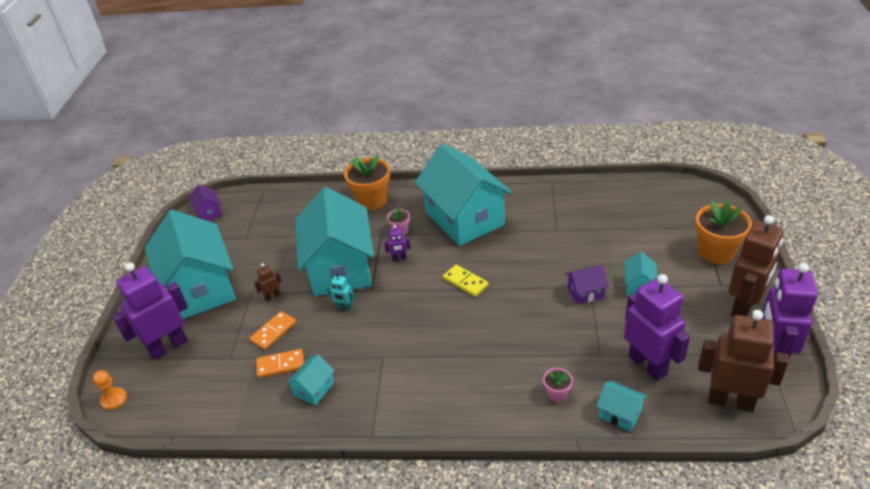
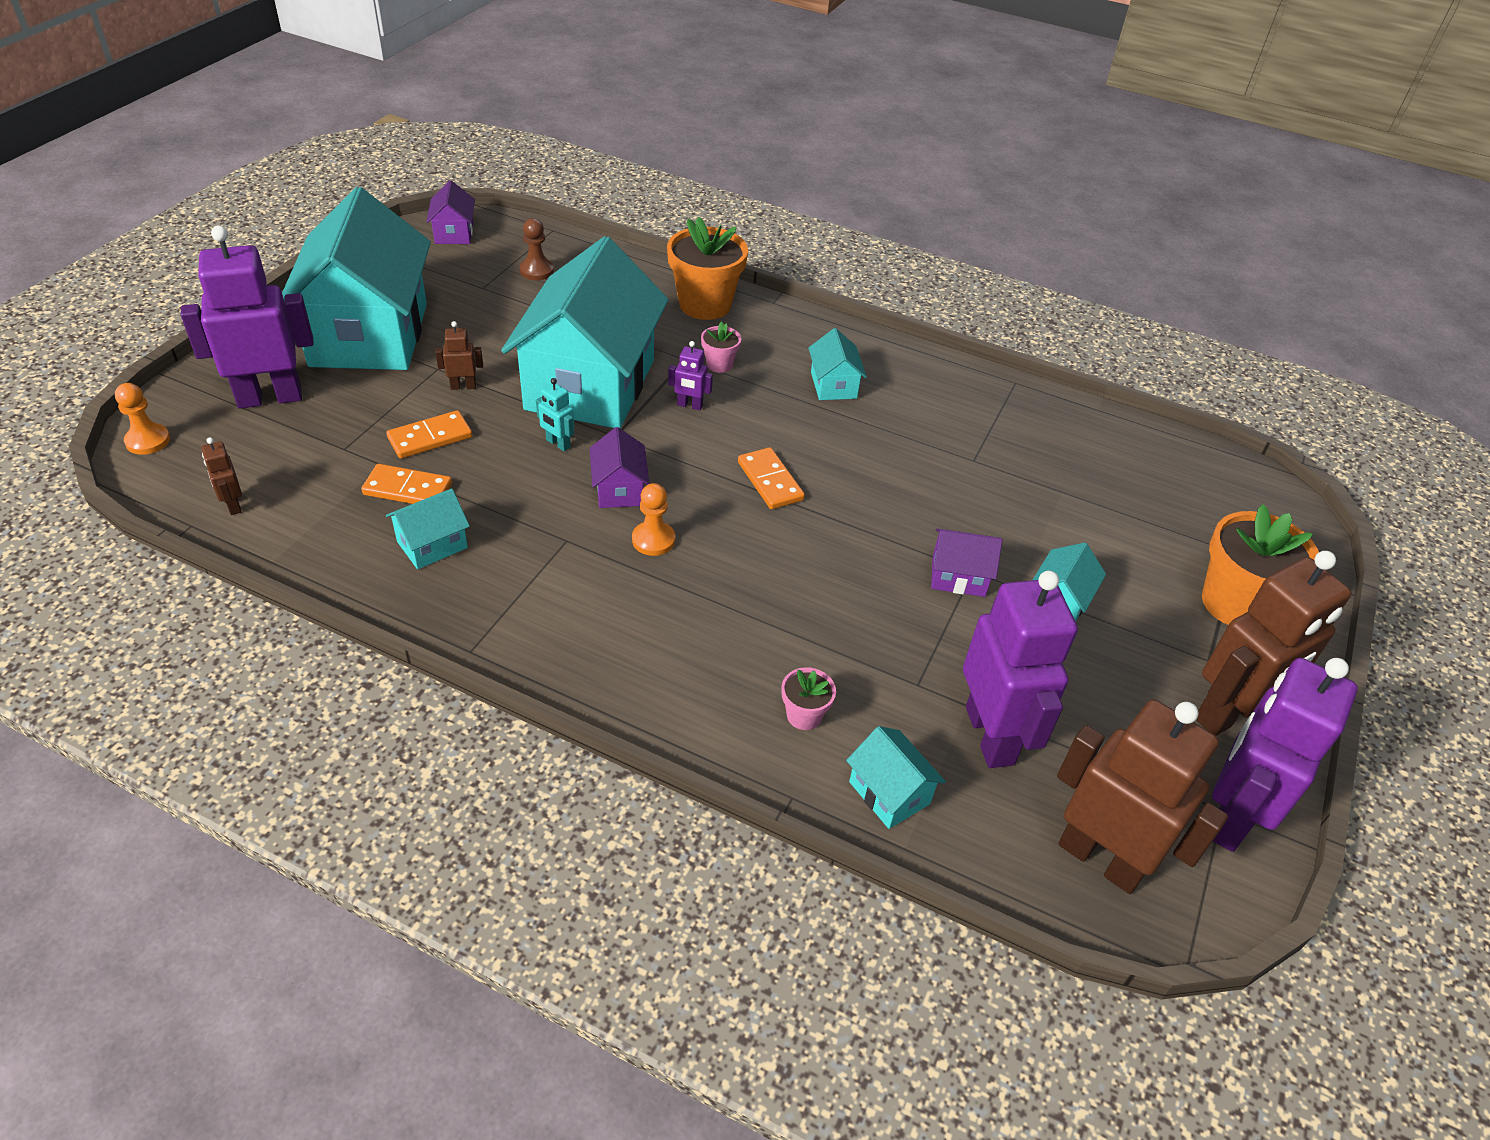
camera: 15 degrees right, 5 degrees up
(189, 414) = (233, 505): none -> brown robot
(269, 216) = (536, 271): none -> brown pawn
(392, 318) = (619, 489): none -> purple house
(427, 337) = (653, 540): none -> orange pawn
(464, 218) = (833, 385): turquoise house -> turquoise house, size x0.40
(465, 282) = (770, 481): yellow domino -> orange domino

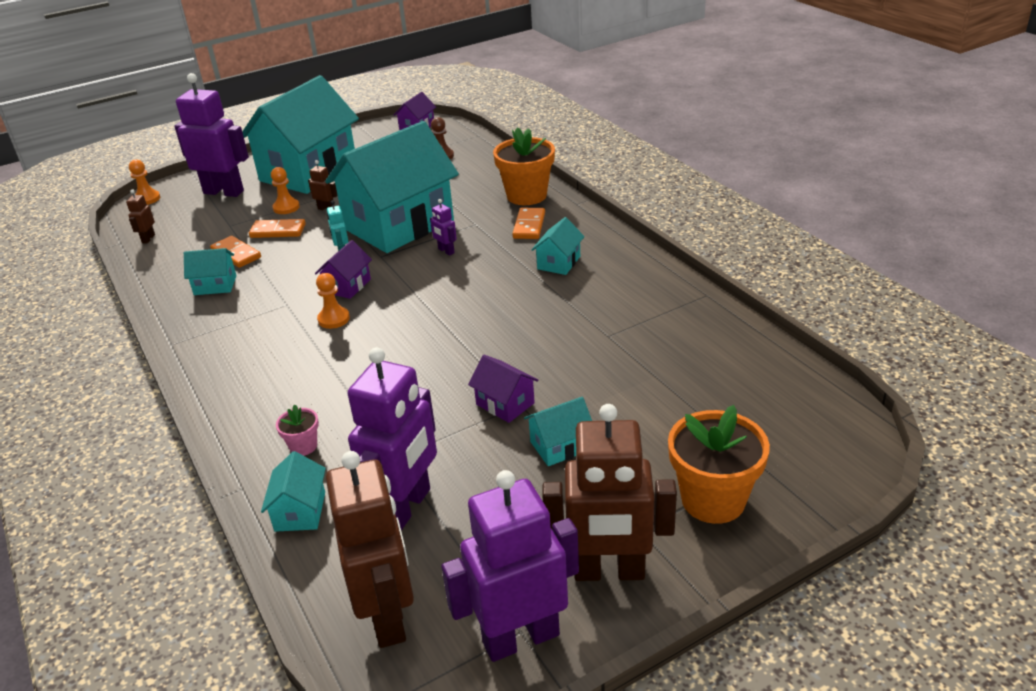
camera: 40 degrees right, 10 degrees down
(400, 399) = (286, 207): none -> orange pawn
(719, 364) = (494, 232): pink flower pot -> none
(770, 481) = (445, 307): orange domino -> orange domino (529, 226)

